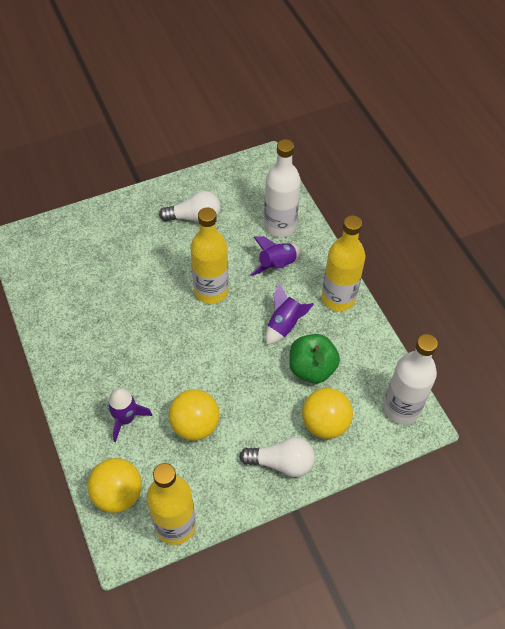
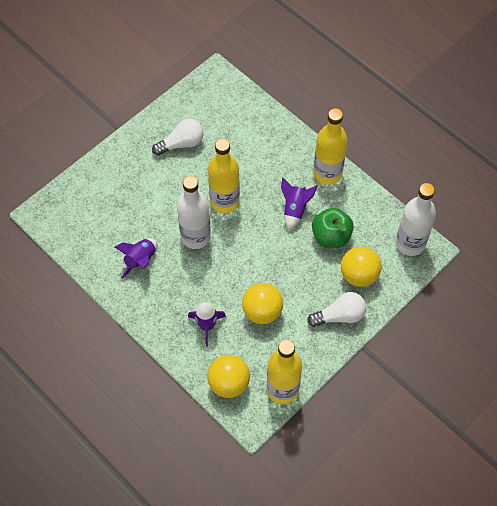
camera: 20 degrees left, 5 degrees up
(277, 265) = (267, 162): purple rocket -> purple rocket (140, 260)
(280, 226) = (255, 128): white bottle -> white bottle (195, 237)

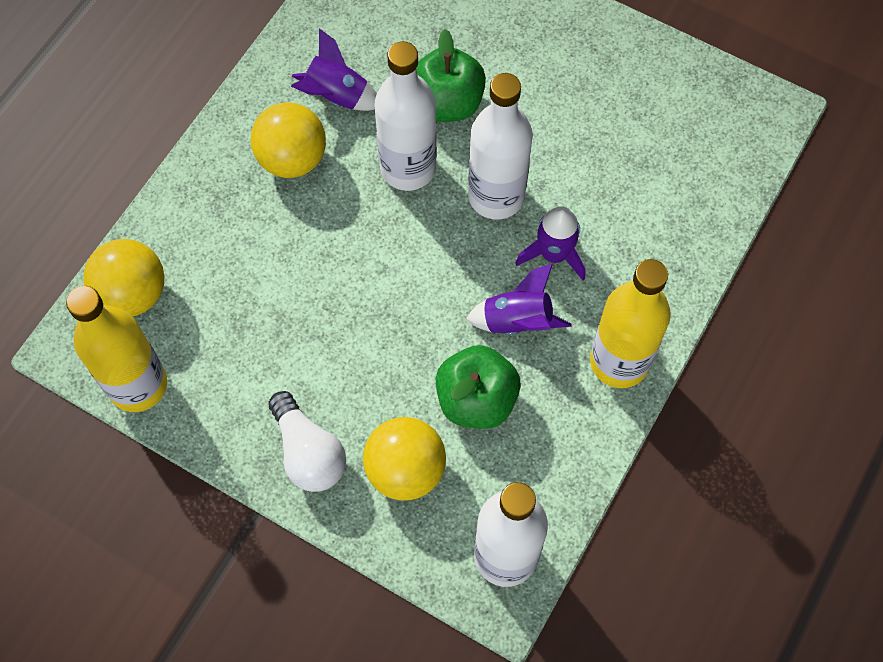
camera: 75 degrees right, 5 degrees up
(163, 210) = (447, 103): none -> green apple
(181, 144) = (596, 95): white light bulb -> none
(206, 326) = (235, 231): purple rocket -> purple rocket (554, 254)
(224, 201) = (496, 196): yellow bottle -> white bottle
(262, 311) = (285, 314): yellow ball -> yellow ball (292, 159)

